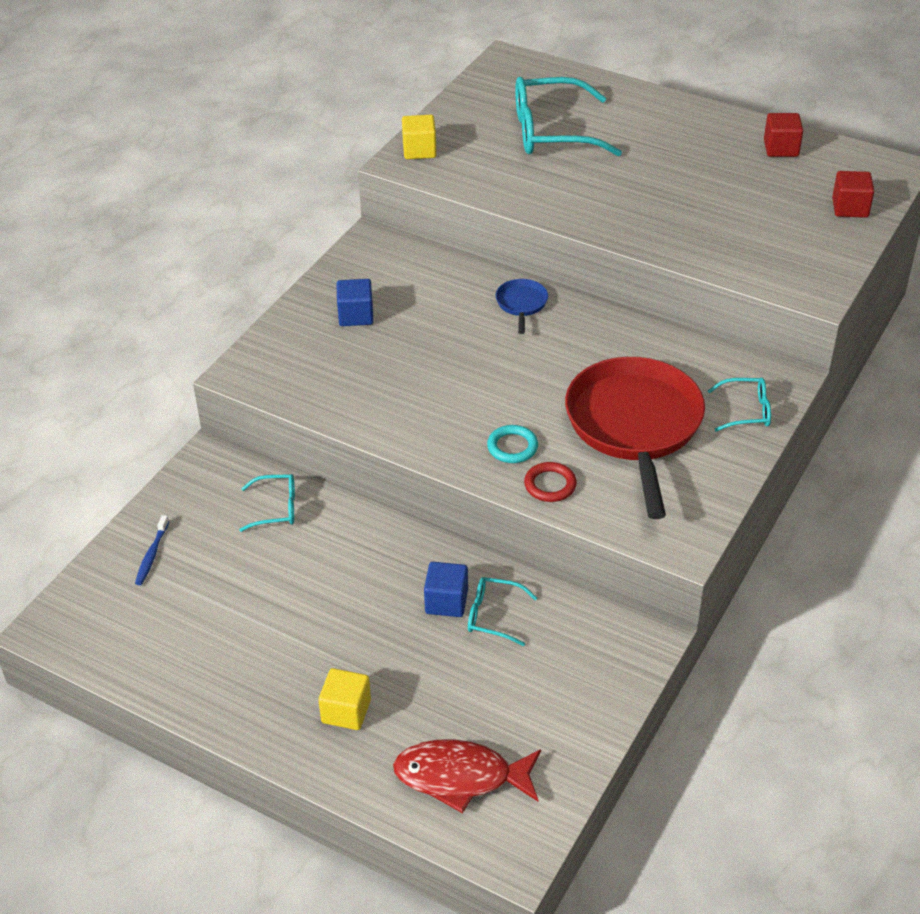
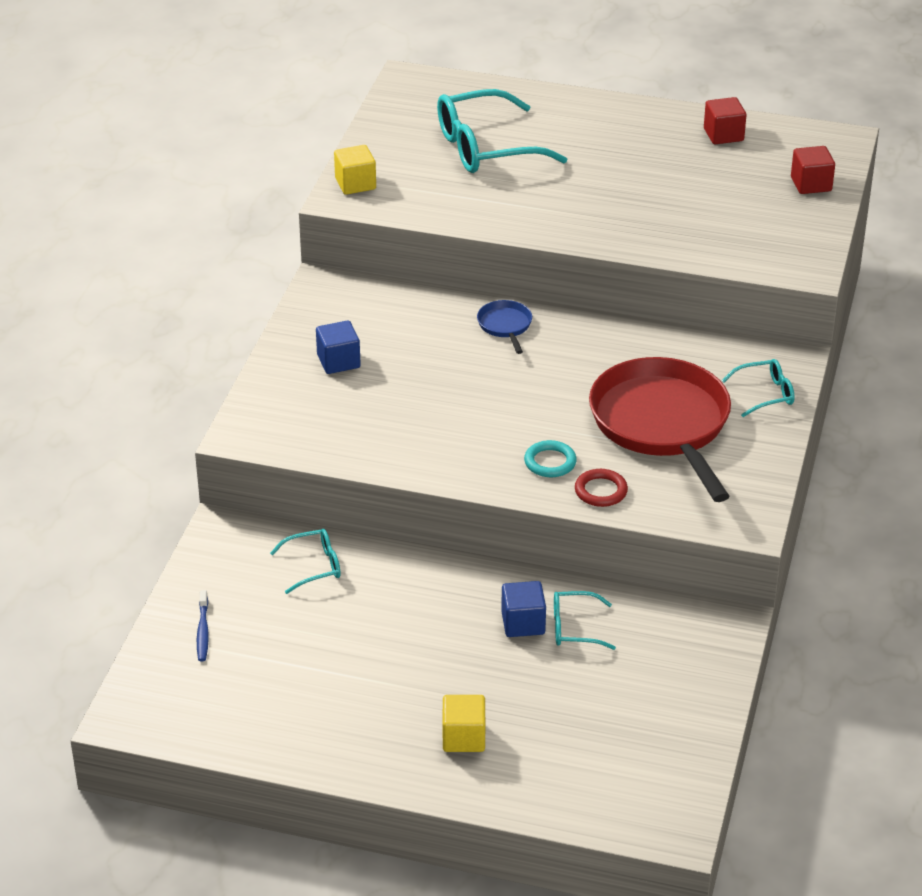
camera: 15 degrees left, 5 degrees down
(461, 777) = (598, 774): red fish -> none

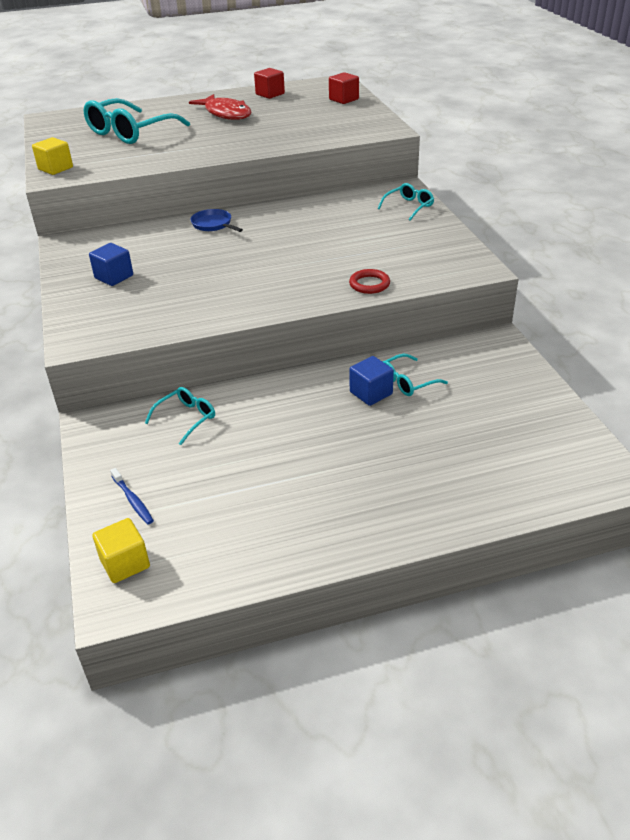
camera: 30 degrees left, 0 degrees up
(463, 737) = (407, 485): yellow cube -> yellow cube (125, 563)
(550, 462) = (319, 281): turquoise ring -> none
(631, 155) = (226, 114): none -> red fish
(662, 425) = (367, 239): red pan -> none

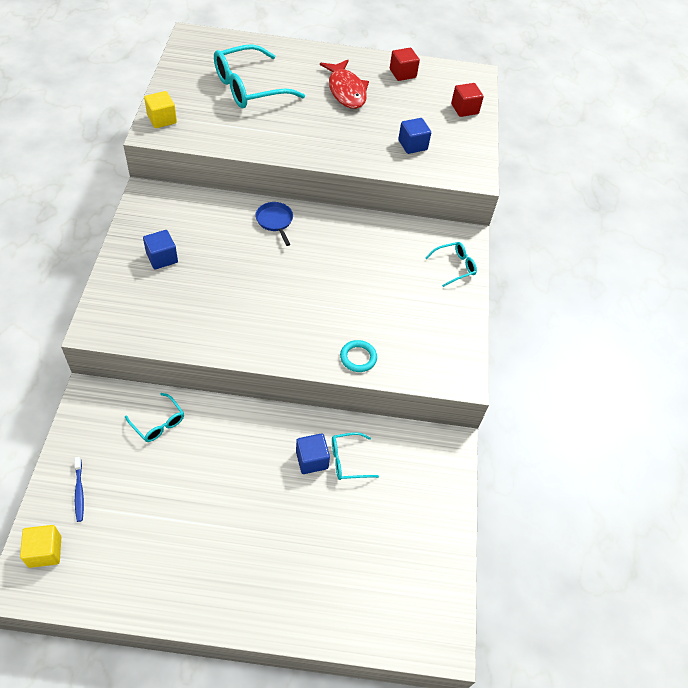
camera: 15 degrees right, 15 degrees up
(186, 418) = (158, 423): turquoise glasses -> turquoise glasses turned 75 degrees clockwise
(315, 127) = (412, 145): none -> blue cube
(369, 284) = (358, 357): red ring -> turquoise ring

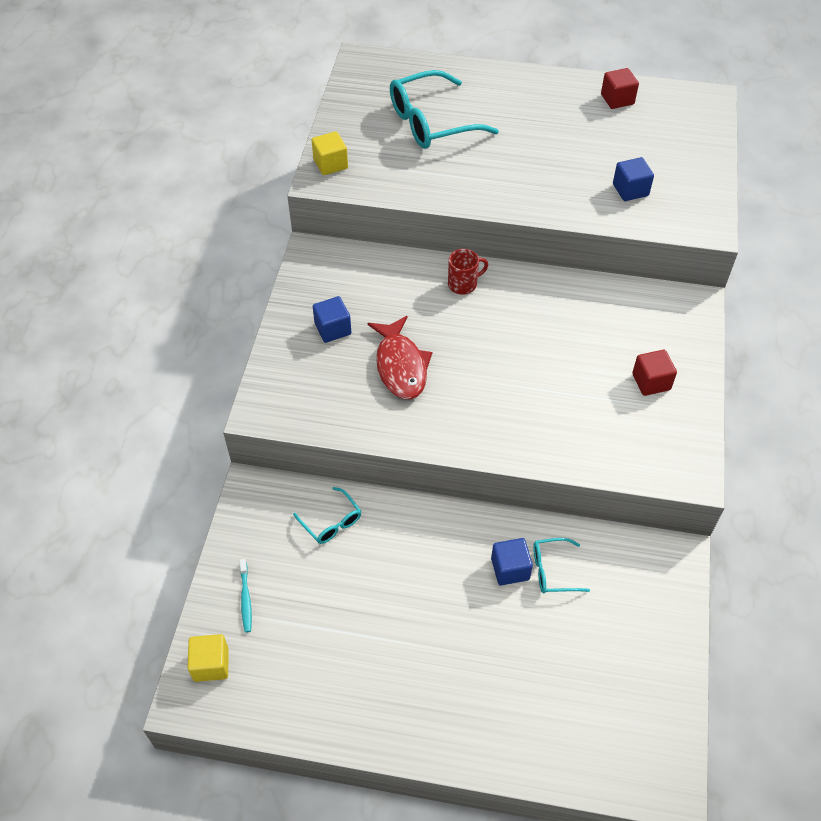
camera: 10 degrees right, 0 degrees up
(79, 492) = (246, 599): blue toothbrush -> turquoise toothbrush
(275, 221) = (463, 284): blue pan -> red mug
(346, 91) = (548, 123): red fish -> red fish (400, 366)
(358, 357) = (565, 449): turquoise ring -> none
(454, 266) = (681, 339): turquoise glasses -> none
(464, 109) = (695, 143): red cube -> red cube (651, 382)

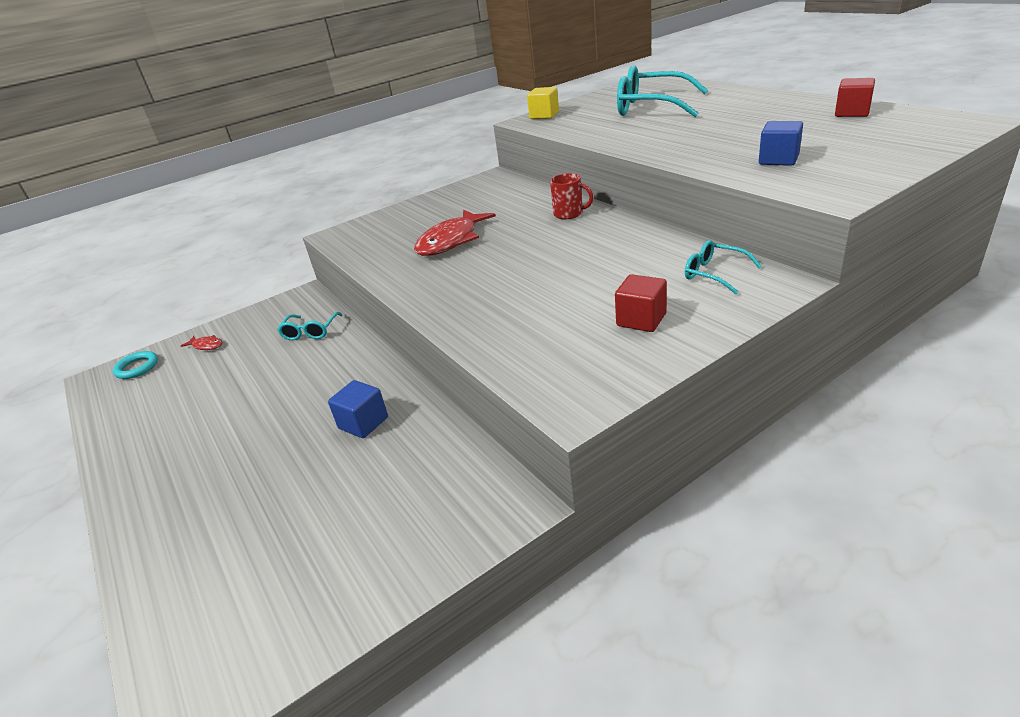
camera: 50 degrees right, 20 degrees down
(211, 664) = (137, 367): yellow cube -> turquoise ring
(246, 599) = (206, 346): turquoise toothbrush -> red fish
(333, 329) = (443, 211): blue cube -> none
(553, 570) = (390, 444): turquoise glasses -> turquoise glasses (714, 274)

